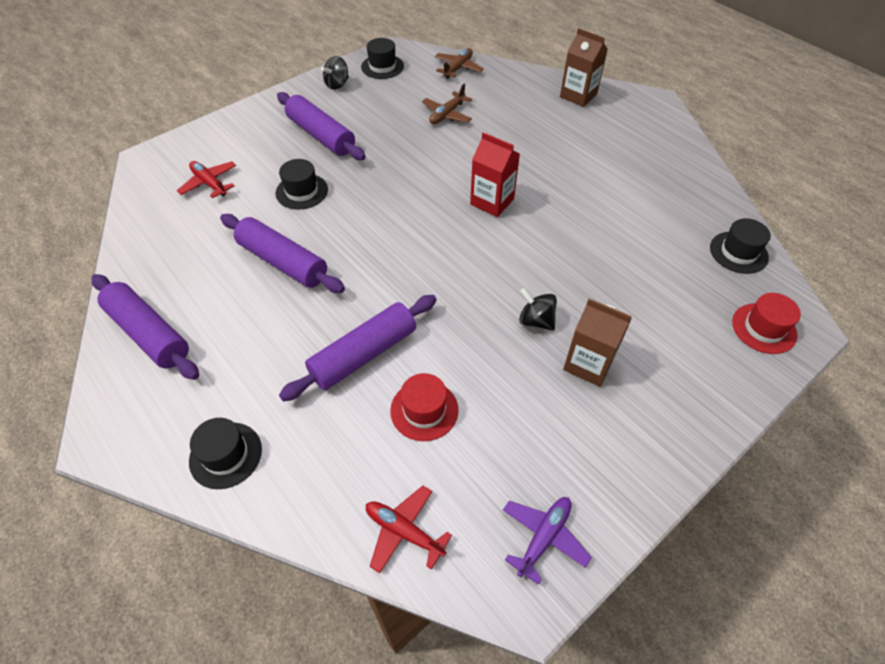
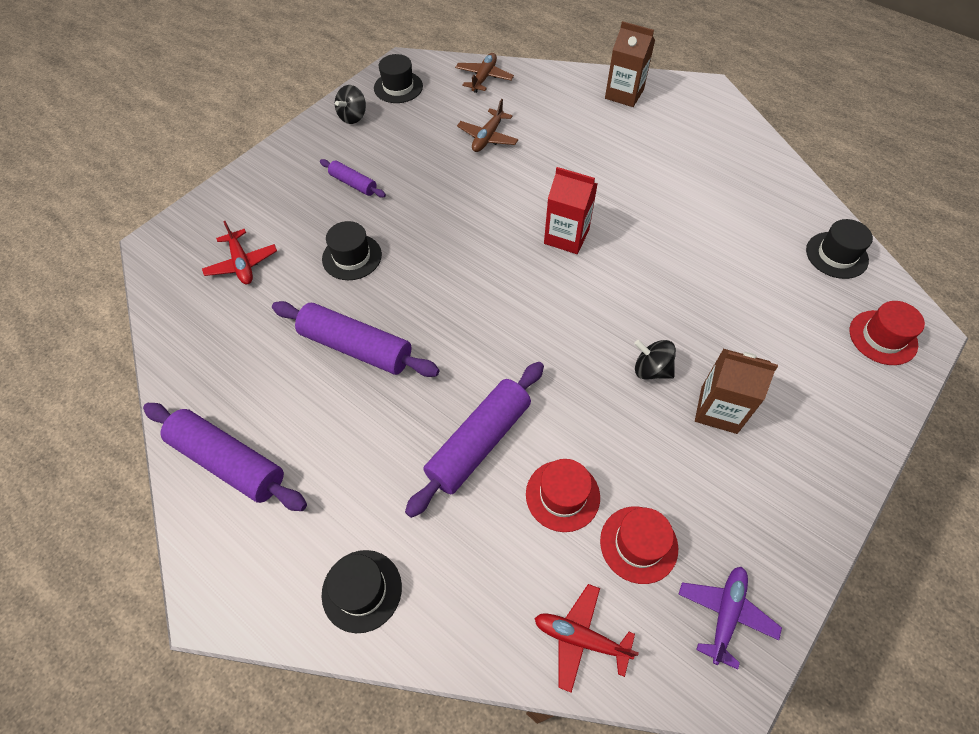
camera: 10 degrees left, 5 degrees up
(209, 183) = (242, 263): red plane -> red plane turned 150 degrees counterclockwise
(321, 135) = (353, 184): purple rolling pin -> purple rolling pin, size x0.54
(480, 463) = (638, 544): none -> red hat

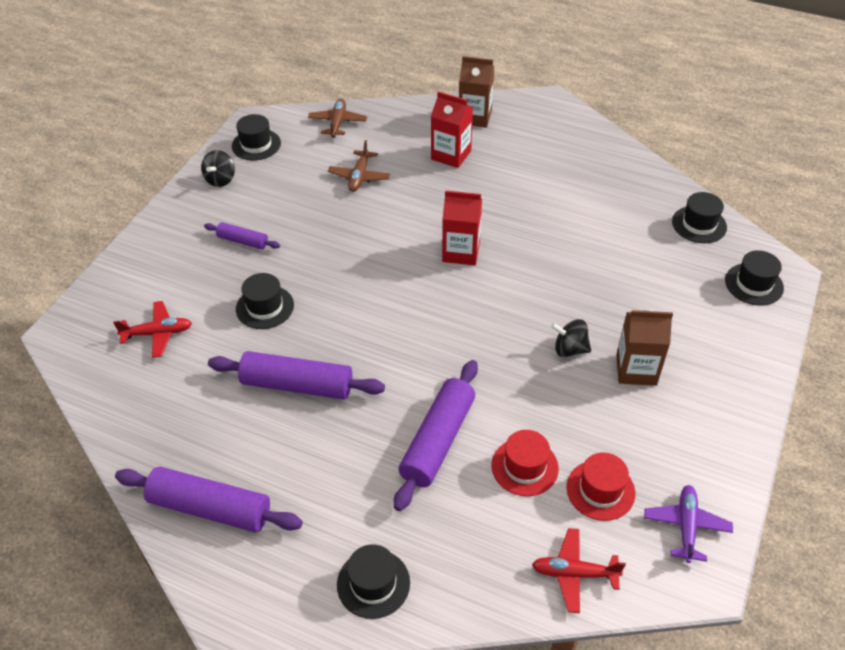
camera: 15 degrees left, 10 degrees down
(242, 263) = (157, 333): red plane -> red plane turned 60 degrees counterclockwise
(587, 130) = (451, 155): none -> red carton
(883, 337) = (754, 284): red hat -> black hat

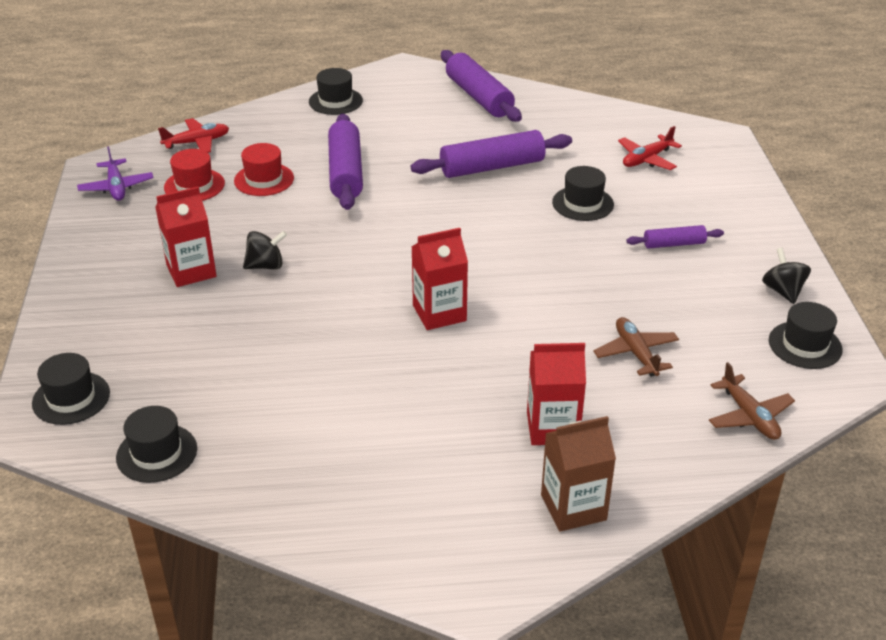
camera: 150 degrees right, 10 degrees down
(210, 508) = (479, 97): purple rolling pin -> purple rolling pin turned 75 degrees clockwise
(636, 369) = (191, 271): brown carton -> red carton

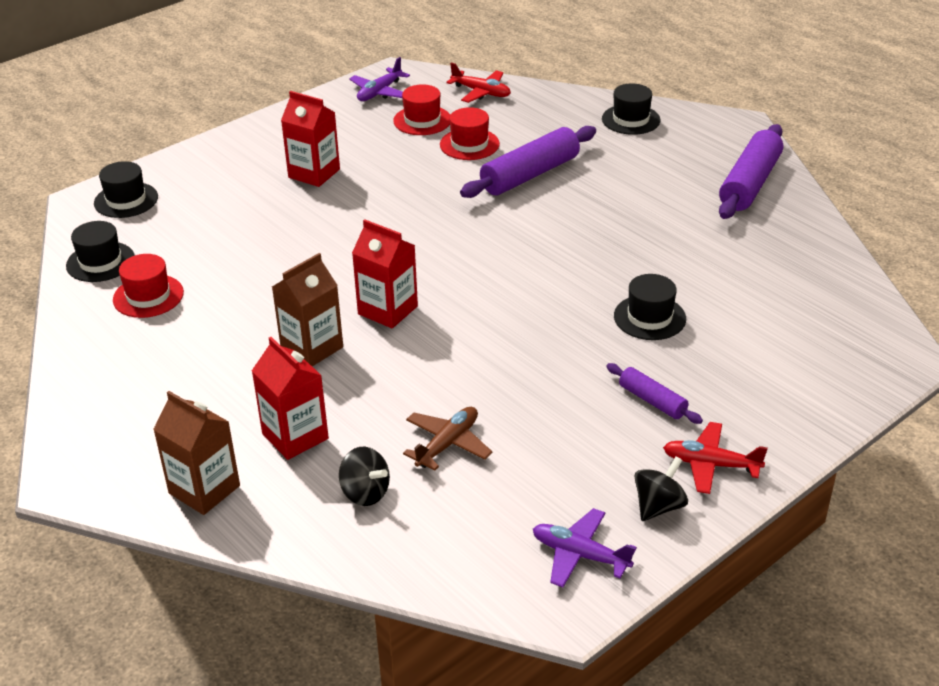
camera: 55 degrees right, 0 degrees up
(254, 441) = (148, 296): none -> red hat
(266, 266) = (357, 201): black spinning top -> black spinning top (365, 493)
(445, 373) = (312, 348): none -> brown carton
(492, 167) = (640, 242): purple rolling pin -> none
(647, 159) = (784, 325): red plane -> red plane (710, 464)
(749, 416) = (424, 554): brown plane -> none
(805, 345) = (580, 555): black hat -> purple plane

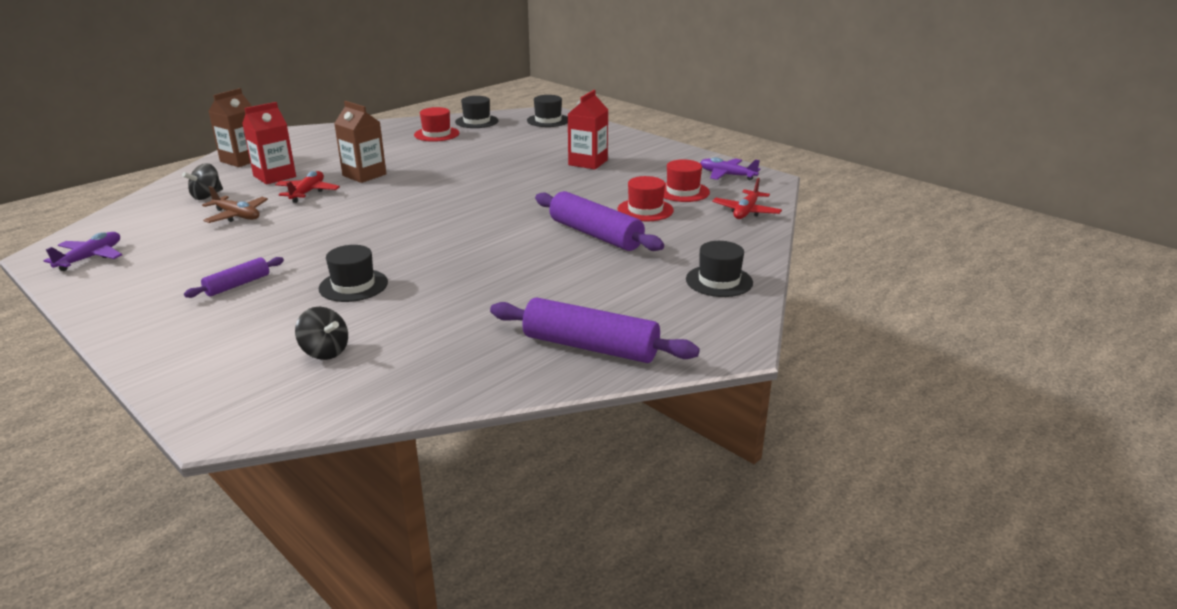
camera: 85 degrees right, 10 degrees down
(387, 310) = (400, 193): red carton -> none
(658, 506) = (113, 285): black spinning top -> black spinning top (325, 352)
(710, 464) = (141, 307): red plane -> red plane (308, 192)

